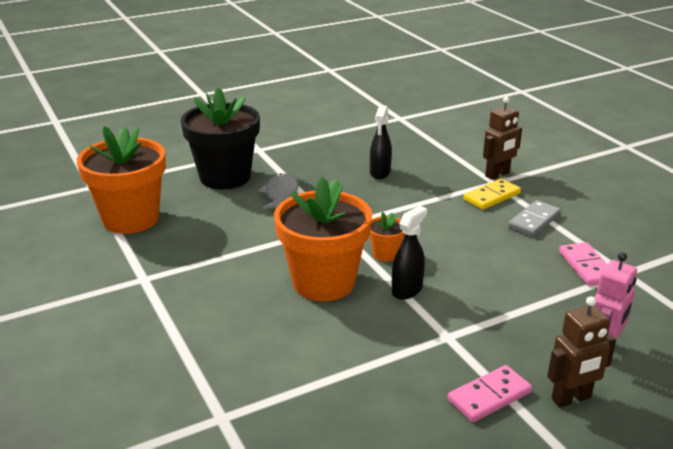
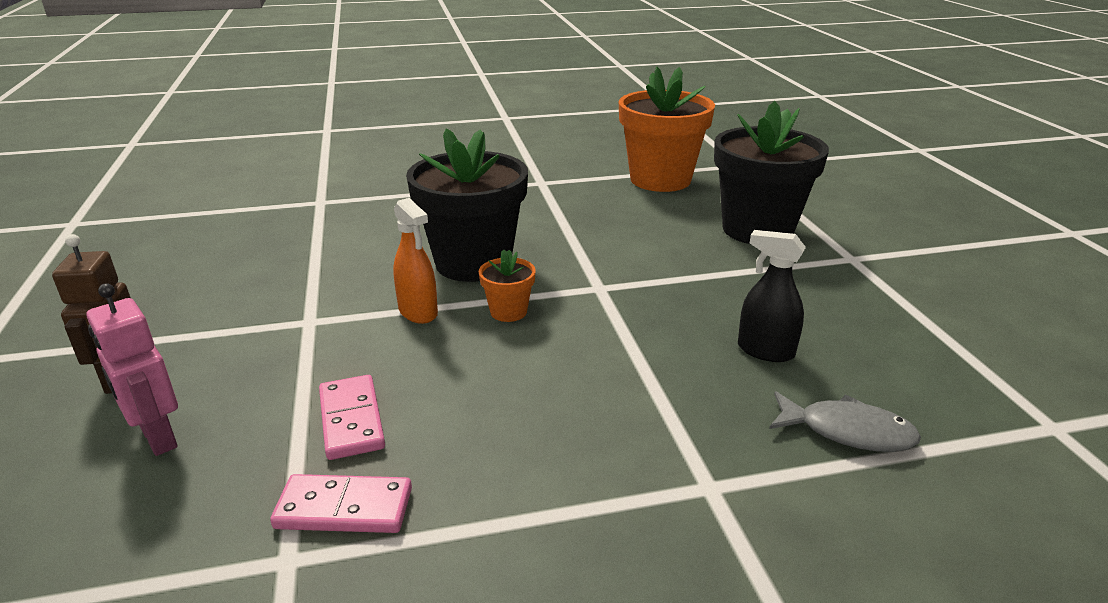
camera: 105 degrees right, 0 degrees up
(281, 194) = (700, 260): grey fish -> grey fish (847, 432)
(323, 282) = (473, 263): orange flower pot -> black flower pot
(407, 290) = (418, 312): black spray bottle -> orange spray bottle
(489, 396) = (194, 324): pink domino -> pink domino (352, 420)
(491, 196) = (647, 463): yellow domino -> none
(497, 175) = (746, 504): brown robot -> none
(534, 221) = (530, 493): grey domino -> none

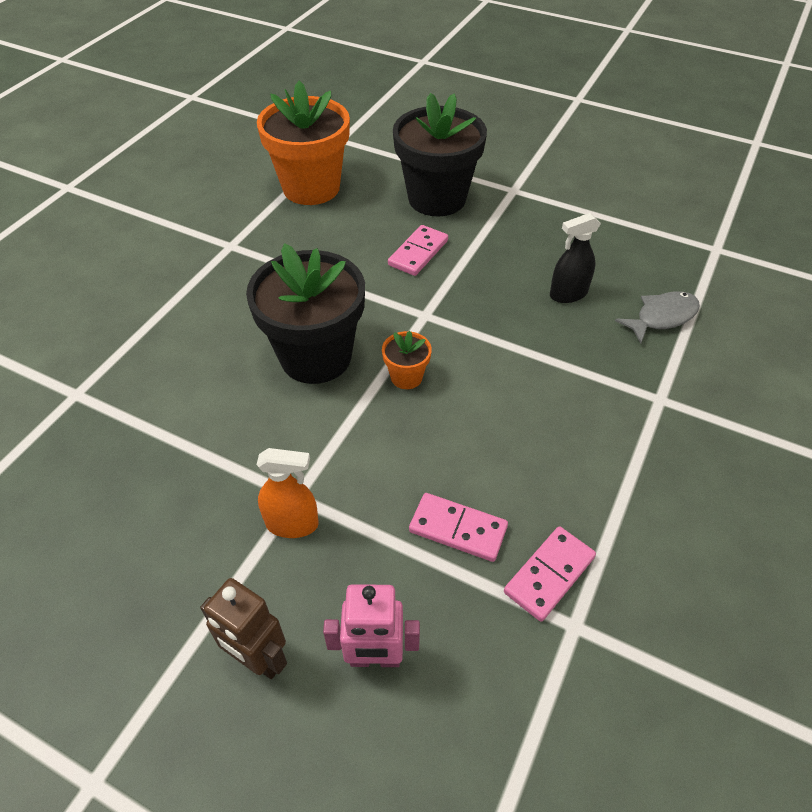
camera: 50 degrees left, 20 degrees up
(418, 312) = (354, 425): orange spray bottle -> orange spray bottle (292, 524)
(671, 251) = (418, 253): none -> pink domino

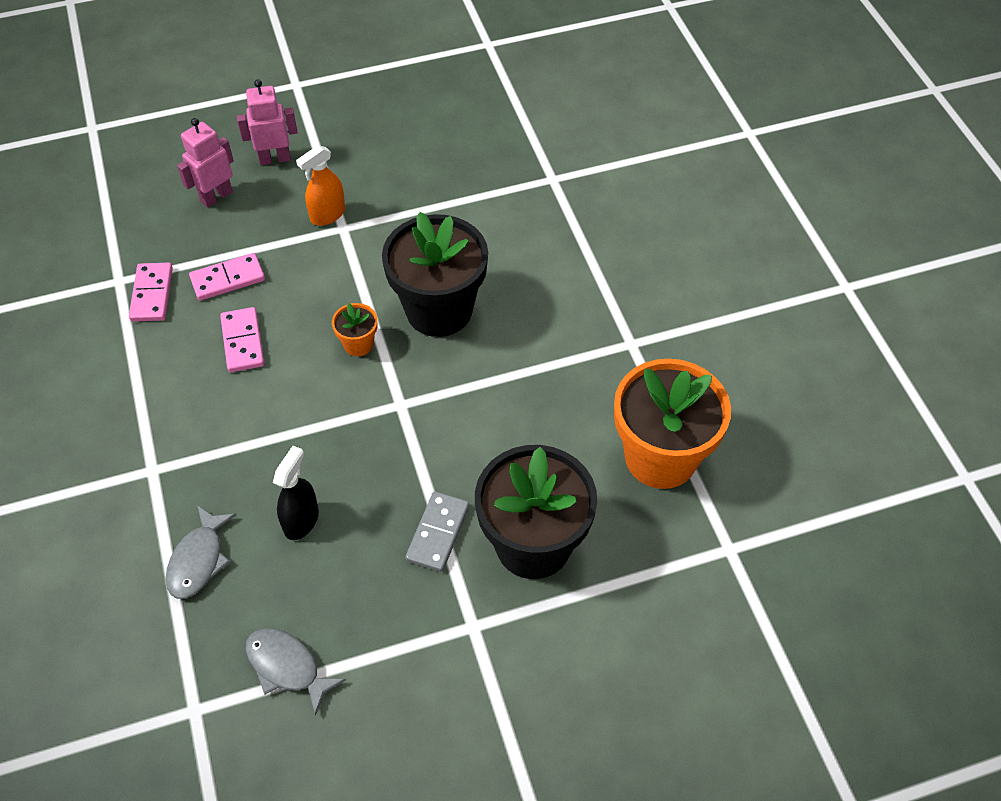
camera: 135 degrees right, 5 degrees up
(258, 659) = (275, 158): brown robot -> pink robot
(418, 253) = (474, 461): pink domino -> pink domino (243, 342)
(485, 235) = (437, 533): none -> grey domino
(642, 234) = (287, 667): none -> grey fish

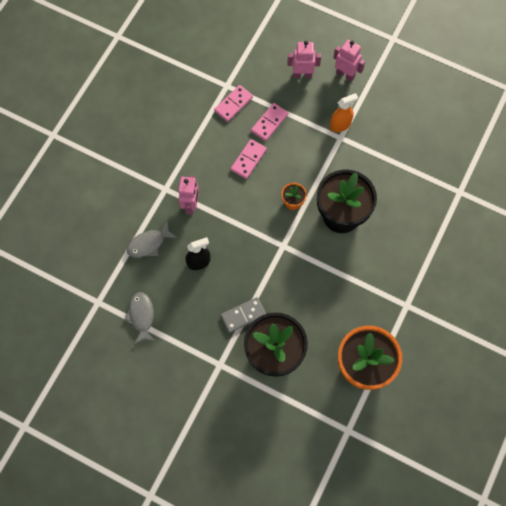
camera: 45 degrees right, 15 degrees up
(214, 459) = (191, 205): none -> pink robot
(228, 279) = (269, 123): pink domino -> pink domino turned 75 degrees counterclockwise
(327, 215) = (340, 125): orange spray bottle -> orange spray bottle turned 150 degrees clockwise

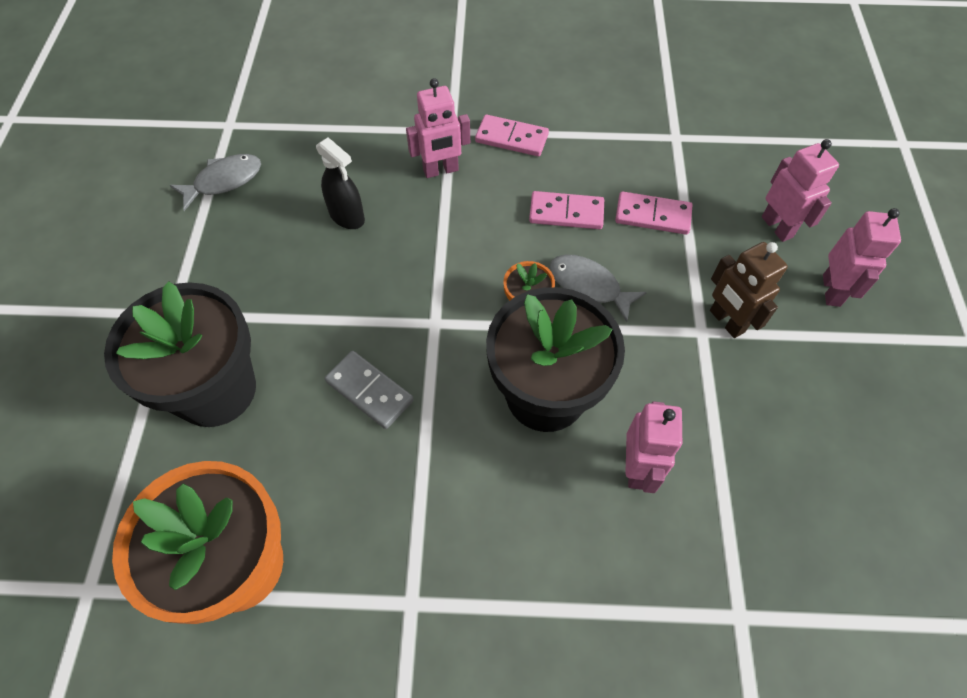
camera: 65 degrees right, 10 degrees down
(149, 244) = (349, 145): grey fish -> grey fish (588, 286)
(233, 104) = (650, 157): pink domino -> pink domino (511, 138)
(243, 315) = (275, 313): grey domino -> grey domino (369, 391)
(340, 125) = (726, 321): orange spray bottle -> brown robot
(390, 196) = (637, 468): none -> pink robot

